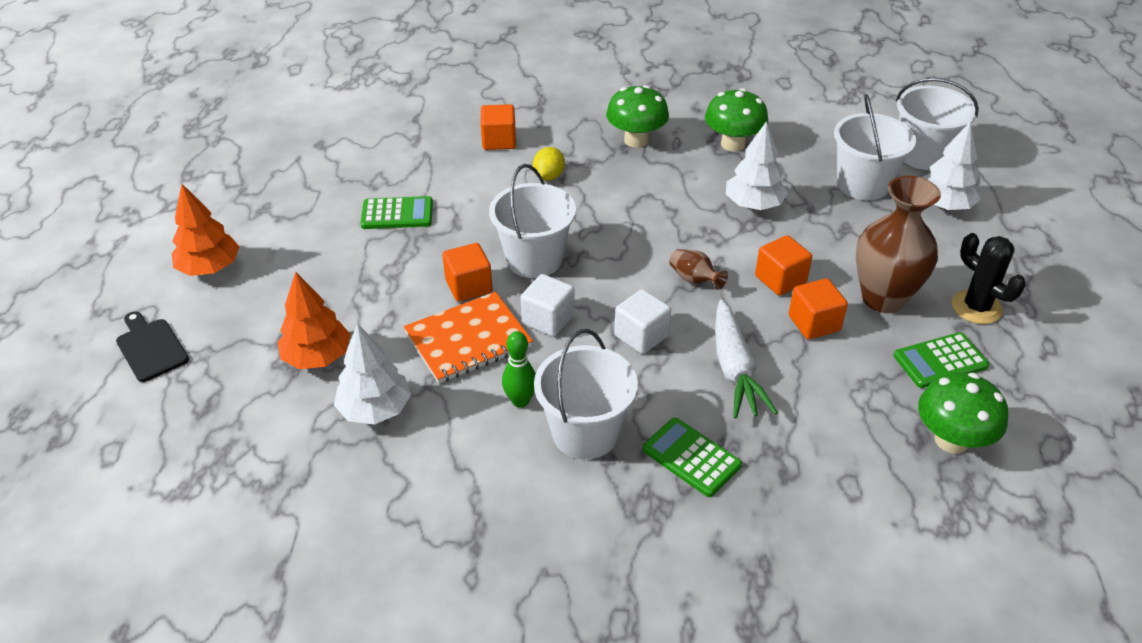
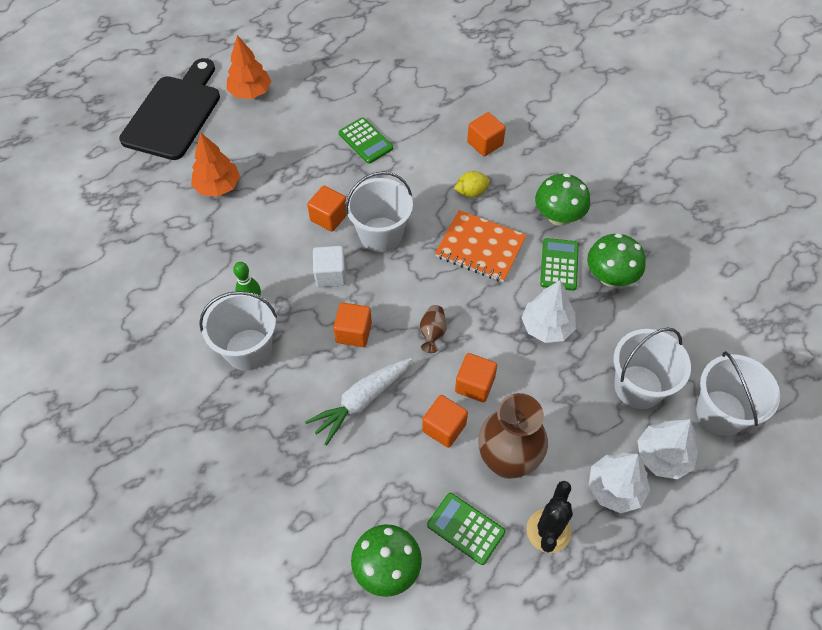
camera: 55 degrees right, 15 degrees up
(150, 348) = (174, 113): black cutting board -> black cutting board, size x2.07
(375, 409) = (197, 238): white tree -> white tree (615, 488)
(468, 340) = (283, 246): orange notebook -> orange notebook (480, 248)
(641, 336) = (353, 332): white cube -> orange cube
(691, 457) = (266, 416): green calculator -> green calculator (559, 264)

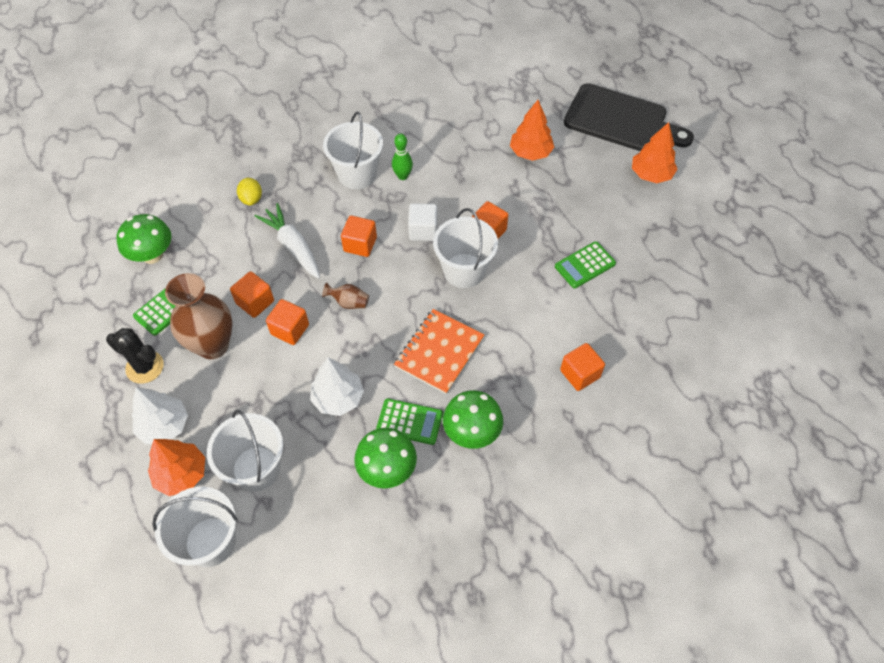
camera: 95 degrees right, 0 degrees up
(471, 192) = (511, 352): yellow lemon -> yellow lemon (251, 199)
(662, 456) = (181, 474): white tree -> orange tree

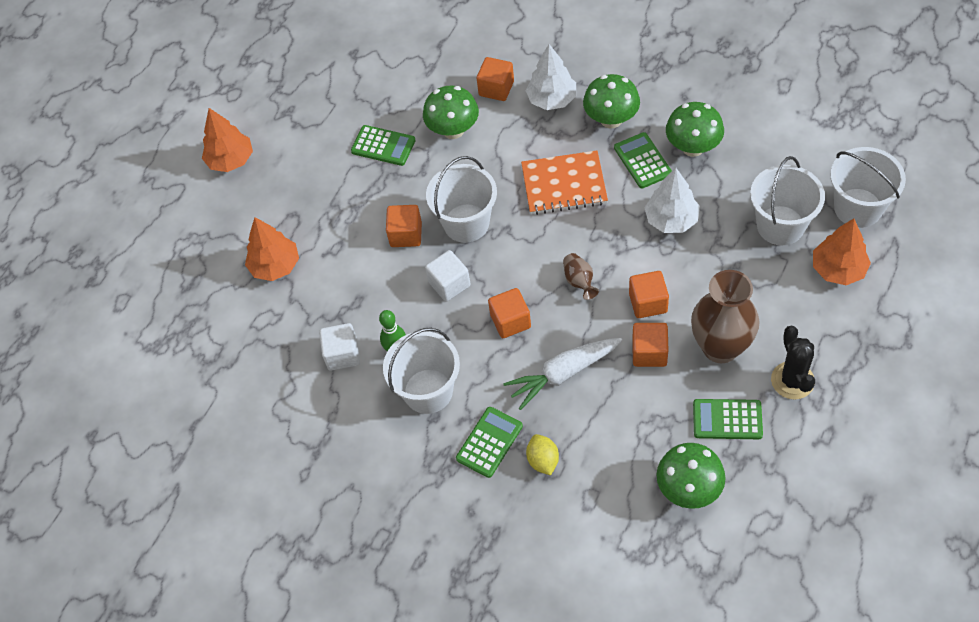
camera: 120 degrees left, 0 degrees up
(164, 426) = (819, 316): white tree -> white tree (552, 99)
(251, 199) = (543, 460): yellow lemon -> yellow lemon turned 60 degrees counterclockwise
(291, 182) = (489, 442): none -> green calculator
(293, 246) = (563, 373): white carrot -> white carrot turned 45 degrees clockwise
(427, 149) = (342, 354): none -> white cube
(561, 317) = (453, 130): none -> green mushroom
(621, 120) = (170, 222): black cutting board -> none

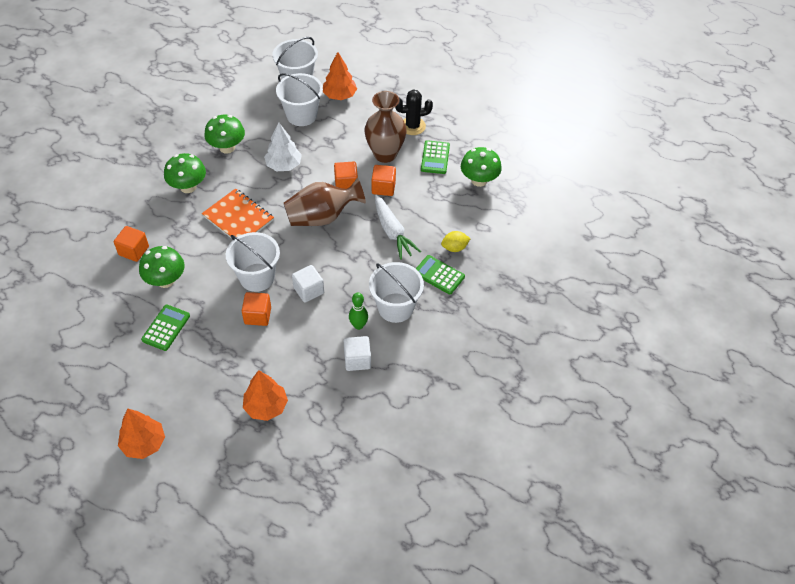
camera: 95 degrees left, 5 degrees down
(510, 321) = (347, 257): orange cube -> none
(552, 99) = (157, 218): white tree -> none
(564, 185) = (238, 218): orange notebook -> orange notebook turned 45 degrees counterclockwise
(579, 281) = (322, 217): brown vase -> brown vase, size x2.24
(642, 161) = (230, 174): green calculator -> none

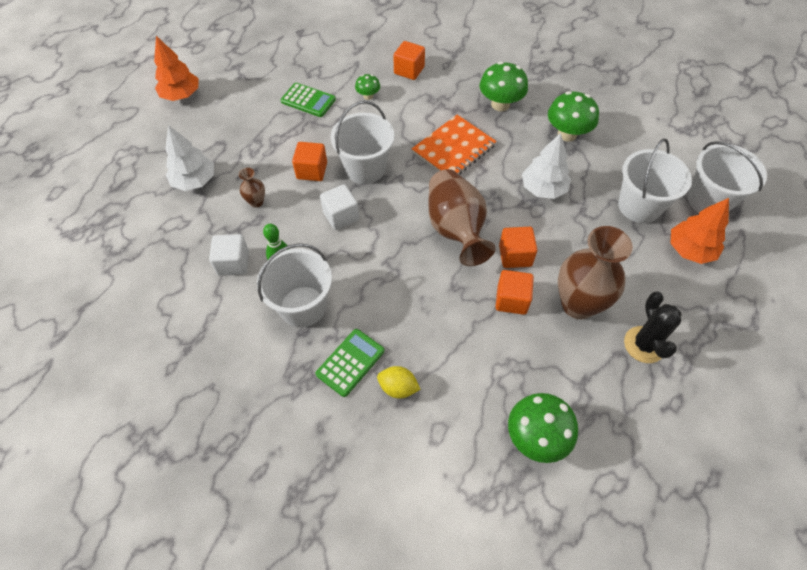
camera: 95 degrees right, 5 degrees up
(165, 280) = (368, 96): green mushroom -> green mushroom, size x0.54
(266, 406) = (195, 181): orange tree -> white tree
(292, 353) = (256, 202): none -> brown vase
(392, 232) = (430, 308): white carrot -> none
(435, 157) = (579, 373): green calculator -> none
(454, 248) = (398, 388): yellow lemon -> yellow lemon turned 60 degrees counterclockwise

